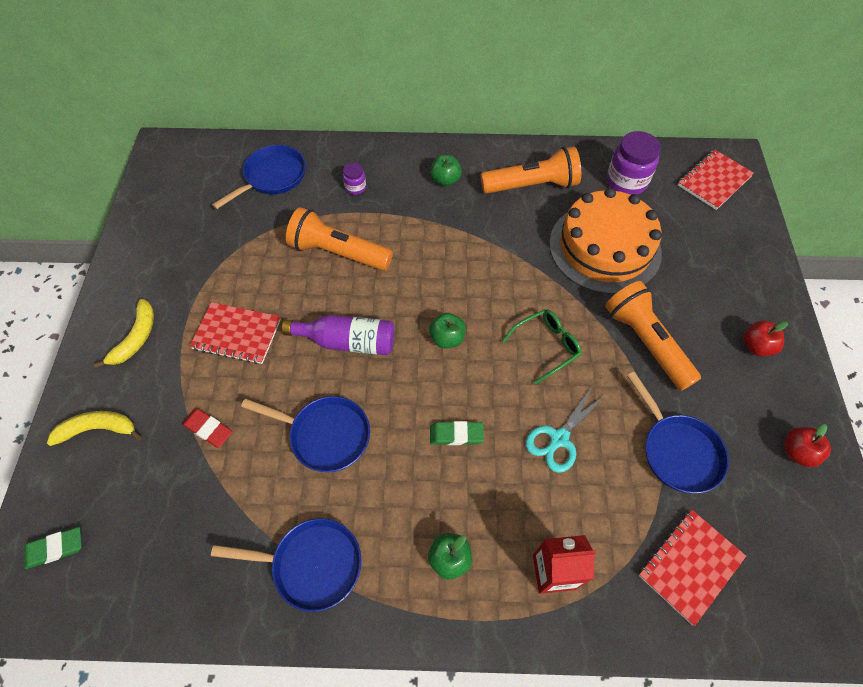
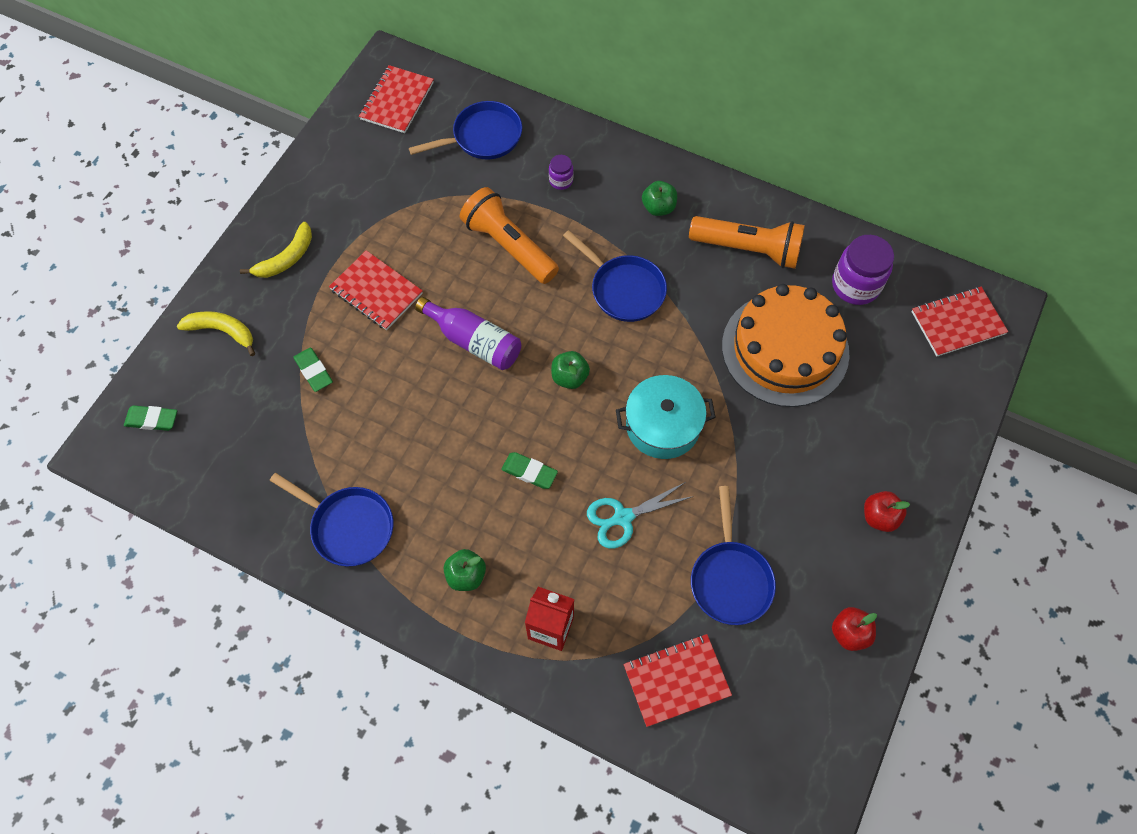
camera: 25 degrees right, 5 degrees up
(183, 174) = (397, 101): none -> red notebook
(208, 429) = (314, 371): red eraser -> green eraser
(325, 435) = (412, 421): blue pan -> blue pan (624, 289)
(546, 346) = (662, 425): green glasses -> turquoise pot
(646, 342) = (766, 464): orange flashlight -> none

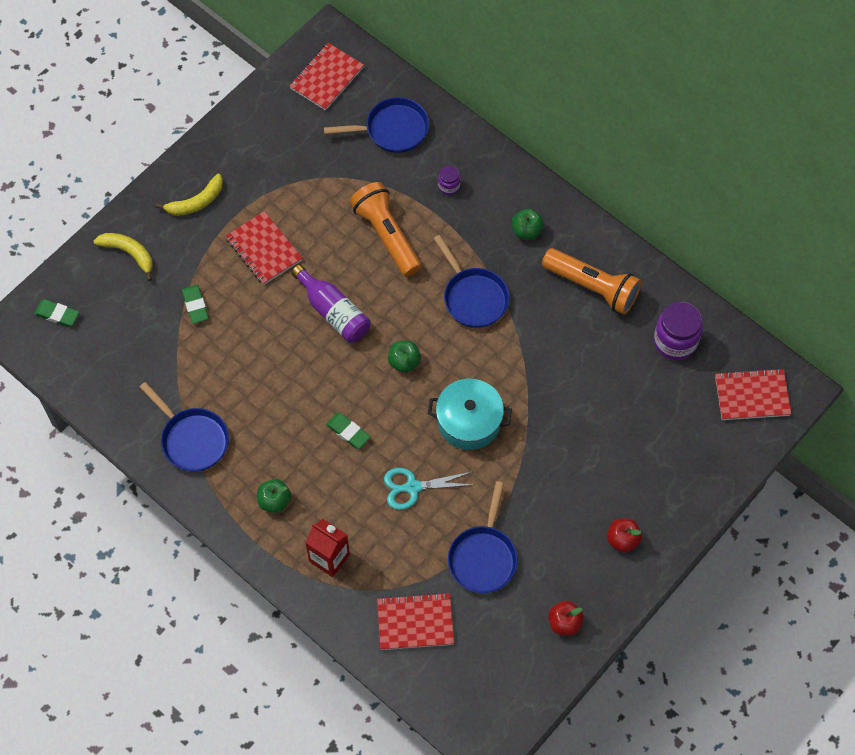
camera: 15 degrees right, 0 degrees up
(785, 349) = (593, 382): orange cake -> none

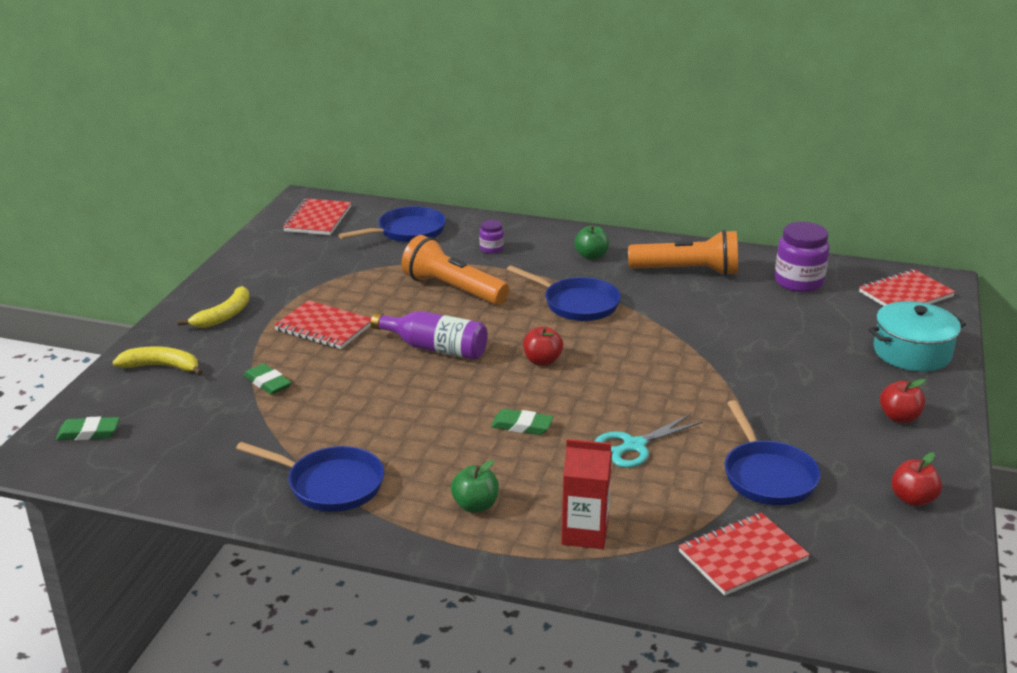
camera: 25 degrees left, 35 degrees down
(404, 362) = (542, 361): green apple -> red apple
(469, 421) = (650, 382): turquoise pot -> turquoise pot (912, 352)

